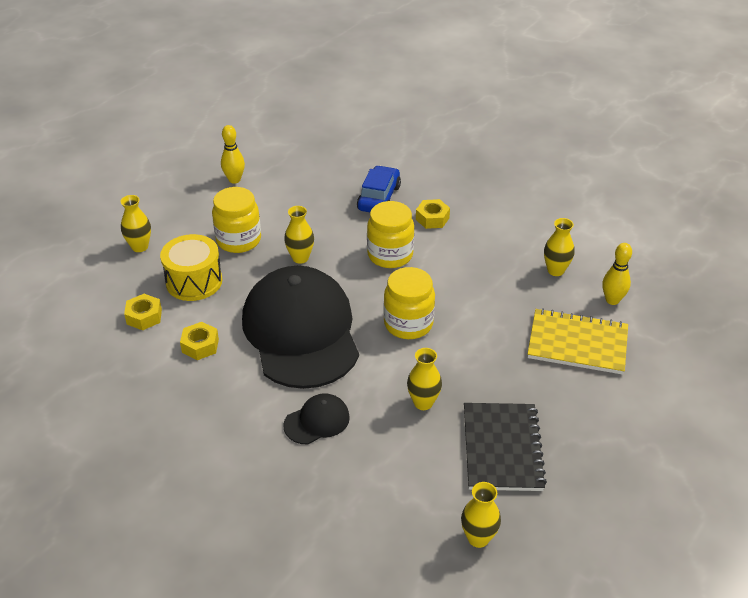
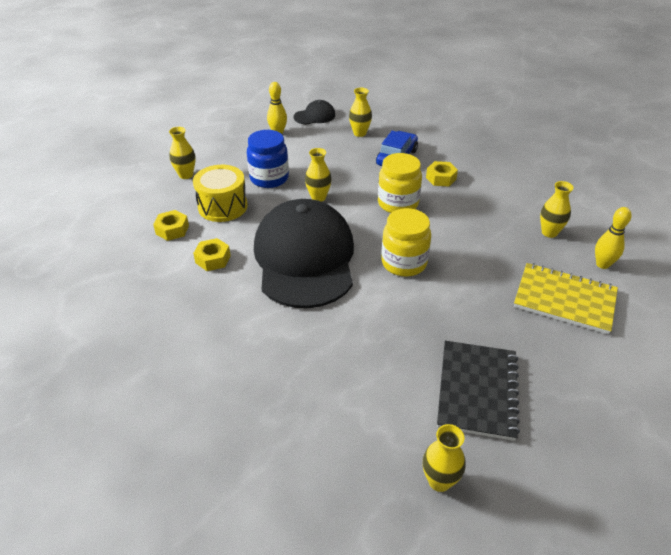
camera: 10 degrees right, 0 degrees up
(238, 240) = (269, 178): yellow jar -> blue jar
(317, 421) = (301, 339): black cap -> black cap (314, 116)
(423, 403) = (405, 335): yellow vase -> yellow vase (359, 133)

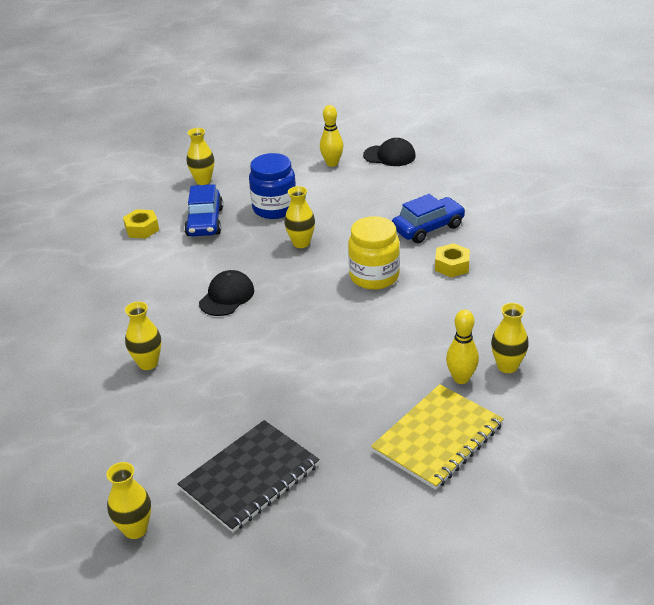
camera: 35 degrees right, 5 degrees down
(213, 259) = (148, 268): yellow nut -> none
(223, 206) = (205, 222): yellow drum -> blue car
(305, 258) = (227, 296): black cap -> black cap, size x0.41
(359, 133) = (417, 189): yellow vase -> yellow vase (148, 363)
(404, 263) = (313, 336): yellow jar -> none
(564, 299) = (438, 438): yellow notebook -> yellow notebook turned 75 degrees clockwise
(602, 264) = (528, 422): yellow bowling pin -> yellow bowling pin (461, 378)

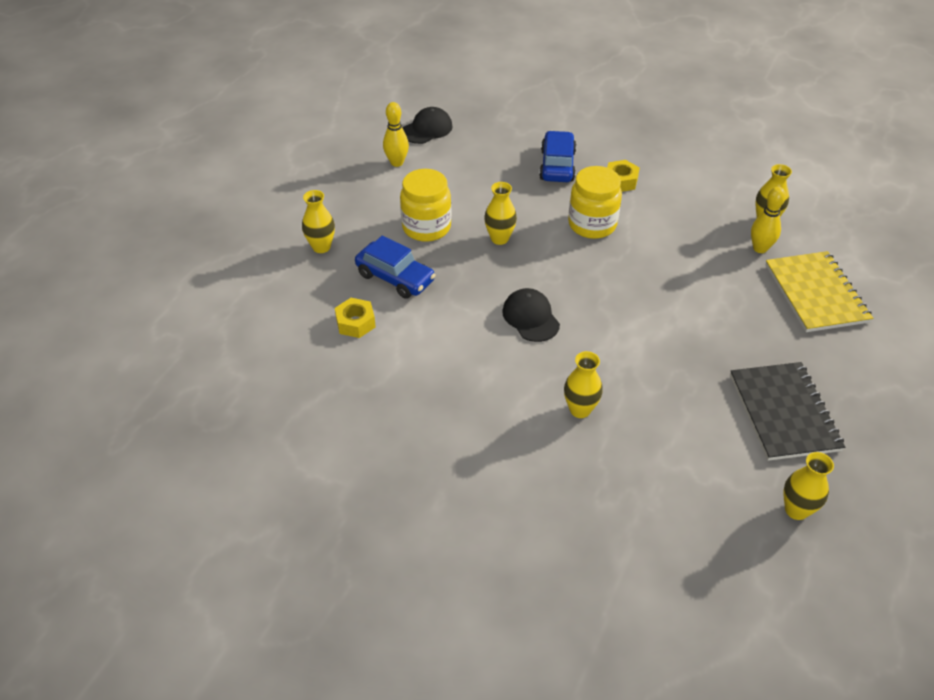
camera: 55 degrees left, 10 degrees up
(274, 208) = (426, 227): blue jar -> yellow jar

